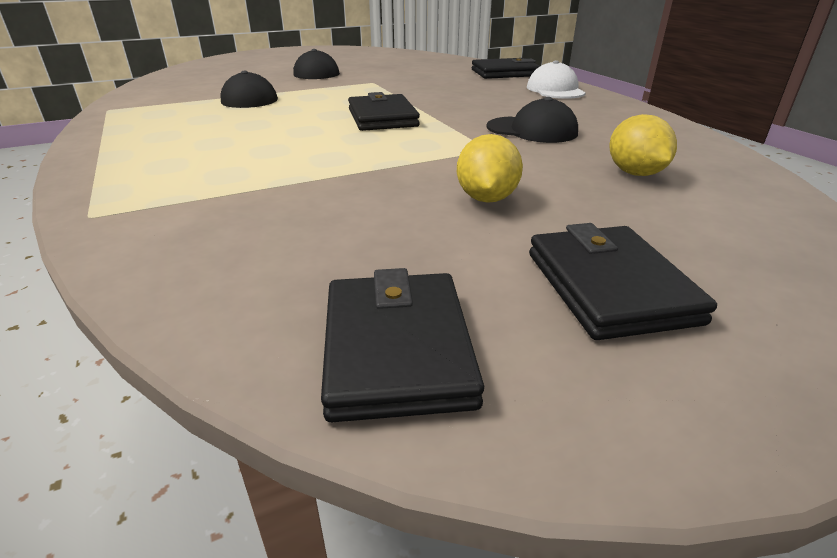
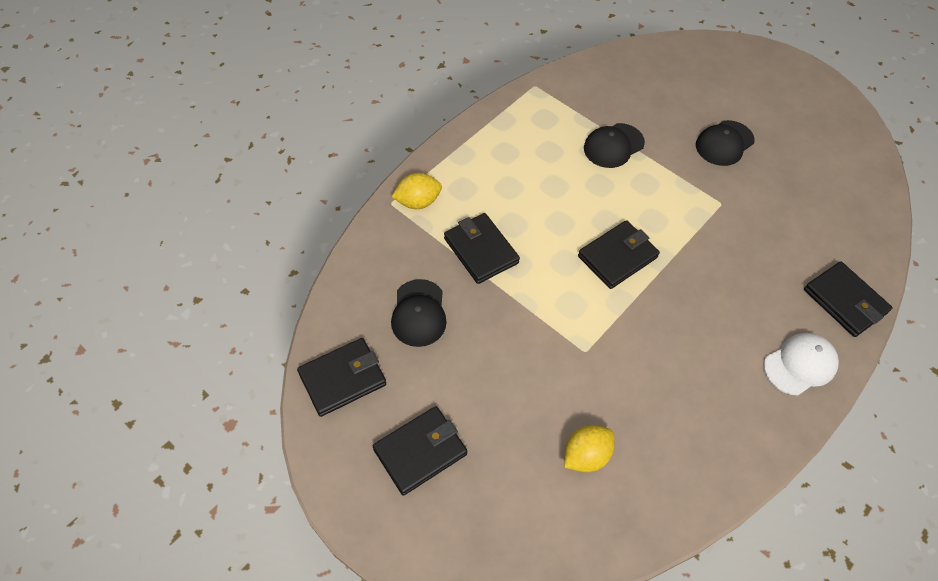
camera: 65 degrees right, 25 degrees up
(281, 172) = (481, 250): none -> black wallet
(486, 198) = (496, 373): yellow lemon -> yellow lemon (418, 202)
(532, 130) = (648, 370): black cap -> black cap (419, 313)

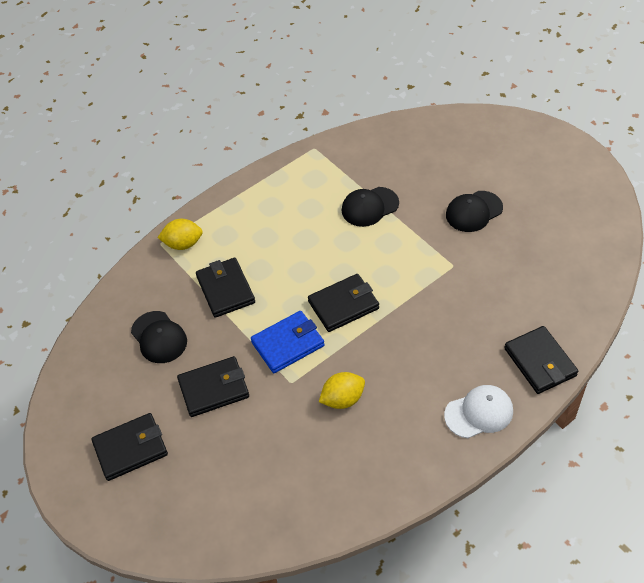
camera: 15 degrees right, 5 degrees down
(342, 379) = (83, 384): black wallet -> black wallet (214, 388)
(419, 313) = (159, 337): black cap -> black cap turned 45 degrees counterclockwise
(568, 307) = (288, 344): none -> blue wallet
(586, 455) = (266, 467): yellow lemon -> yellow lemon (342, 399)

